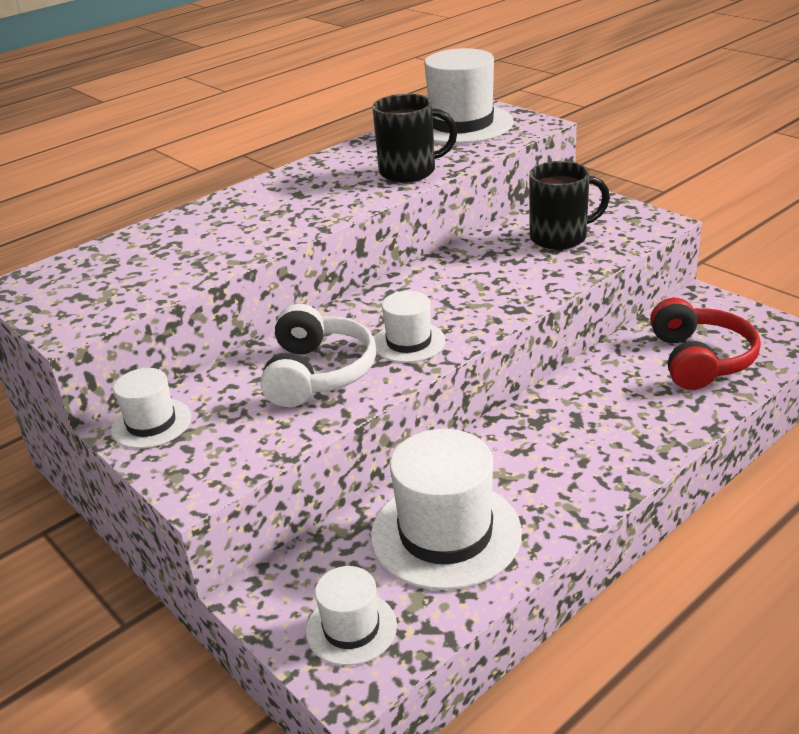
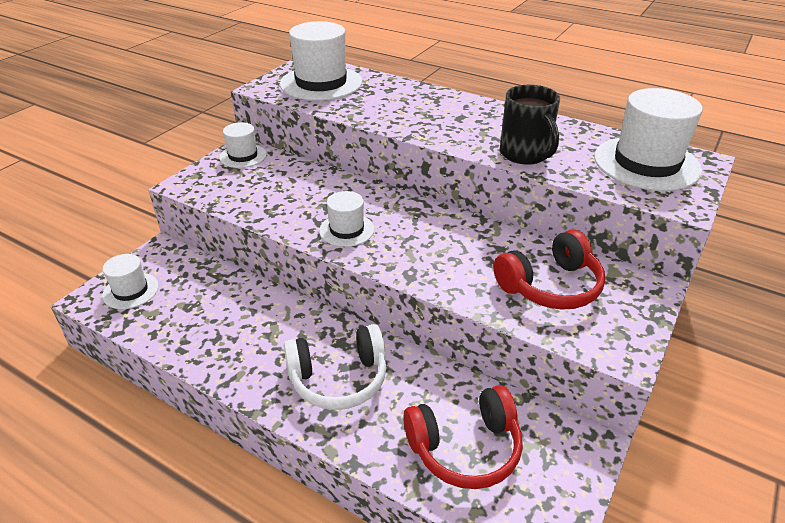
camera: 70 degrees right, 5 degrees up
(317, 373) = (301, 200): white headphones -> white headphones (339, 378)
(446, 534) = (210, 315): white hat -> white hat (321, 83)
(560, 237) = (550, 286): black mug -> red headphones

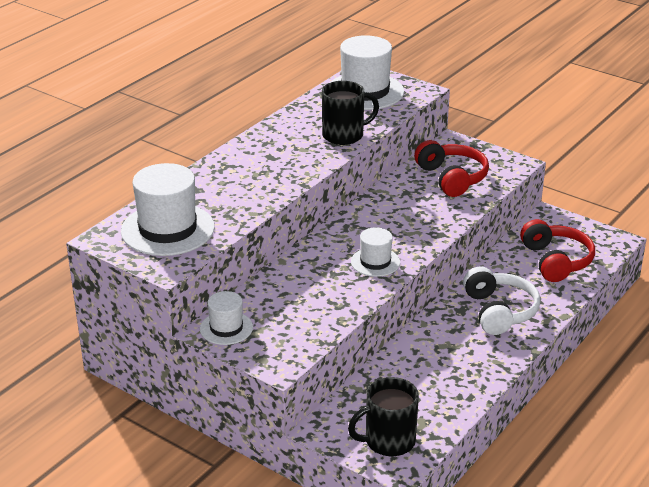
camera: 85 degrees left, 5 degrees down
(131, 291) = (388, 441): white hat -> black mug

